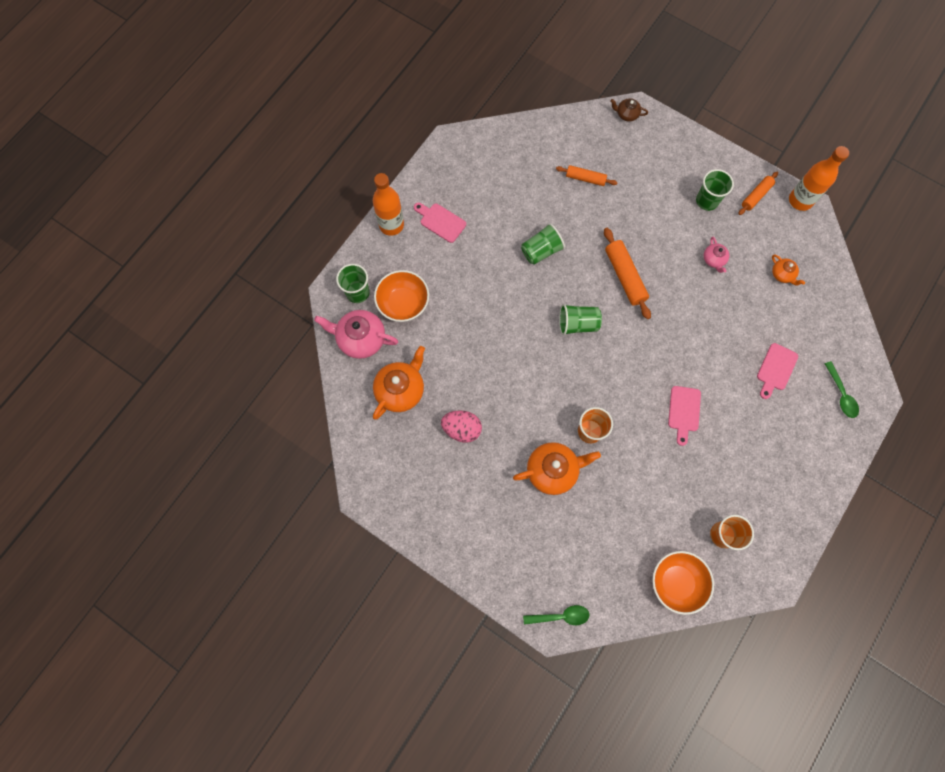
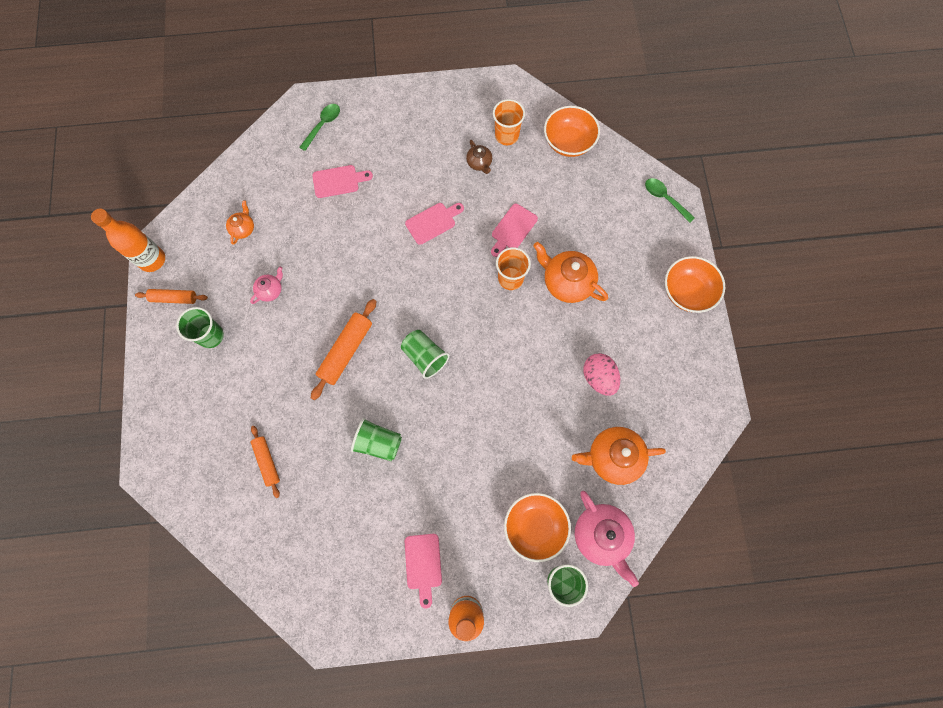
camera: 130 degrees left, 0 degrees up
(469, 556) = (687, 292): none -> orange bowl
(626, 114) = (160, 477): brown teapot -> brown teapot (479, 163)
(630, 467) = (512, 229): none -> pink cutting board

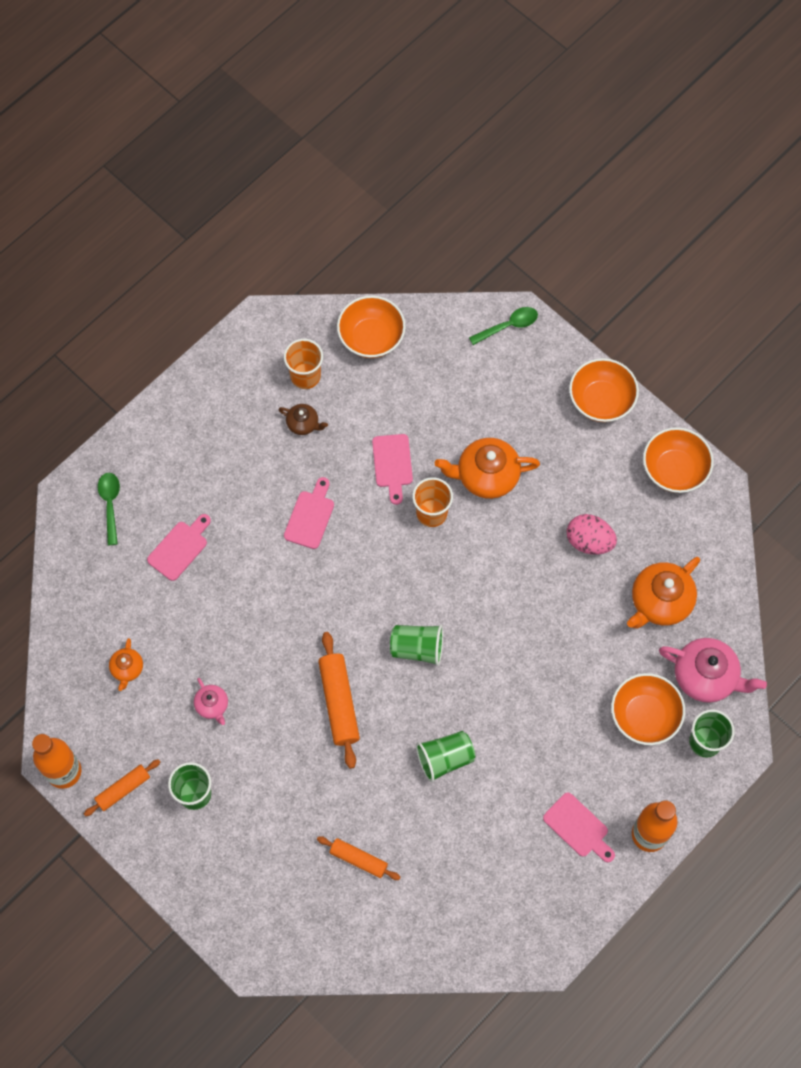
camera: 40 degrees left, 5 degrees down
(243, 228) = (127, 669): orange teapot -> orange teapot turned 150 degrees counterclockwise
(270, 290) = (212, 705): pink teapot -> pink teapot turned 150 degrees clockwise
(665, 199) = (508, 326): green spoon -> green spoon turned 150 degrees clockwise
(699, 376) = (674, 470): none -> orange bowl

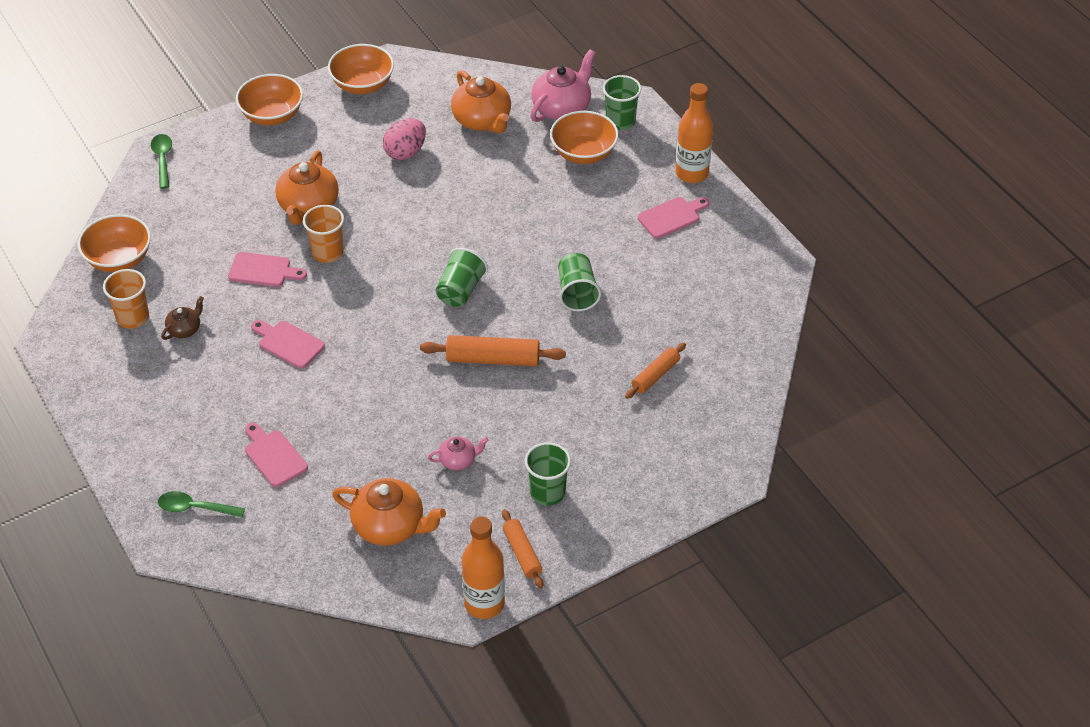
camera: 75 degrees left, 20 degrees down
(127, 669) = (390, 526): orange teapot -> orange teapot, size x1.91

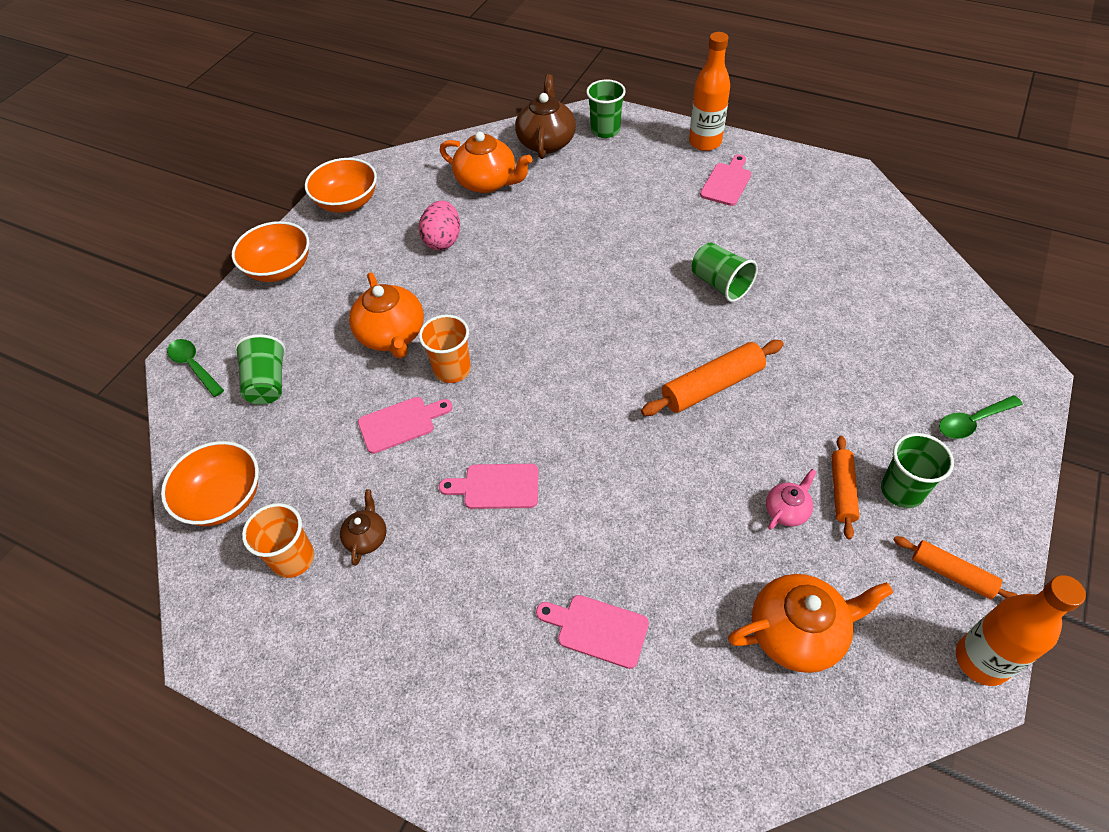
camera: 30 degrees left, 5 degrees up
(195, 508) = (566, 761): green spoon -> green spoon (972, 422)
(460, 290) = (616, 337): green cup -> green cup (268, 383)
(562, 108) = (546, 142): pink teapot -> brown teapot
(583, 153) = (601, 168): orange bowl -> none
(655, 375) = (864, 320): orange rolling pin -> orange rolling pin (841, 490)

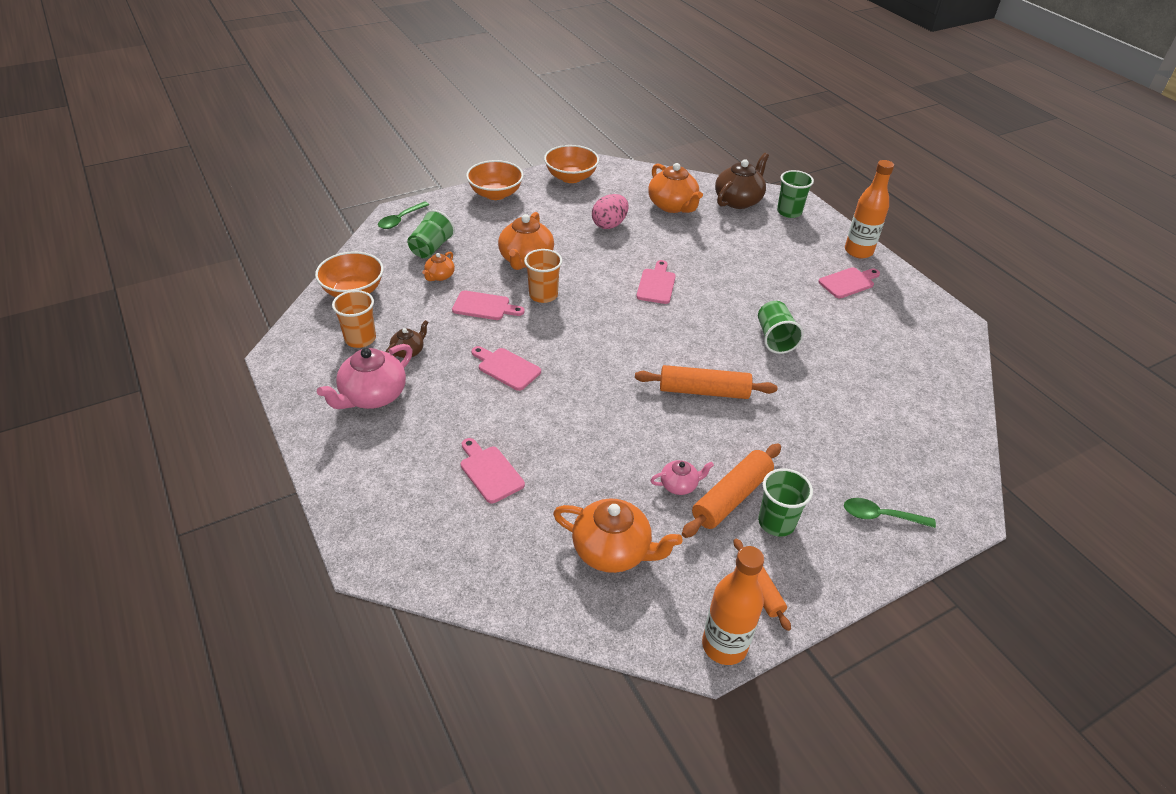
camera: 30 degrees right, 10 degrees down
(194, 366) = (400, 220): green spoon -> green spoon turned 135 degrees counterclockwise
(312, 415) = (439, 276): none -> orange teapot
(379, 625) = (373, 396): none -> pink teapot
(556, 287) = (656, 284): none -> pink cutting board
(841, 490) = (731, 497): orange rolling pin -> orange rolling pin, size x1.59

